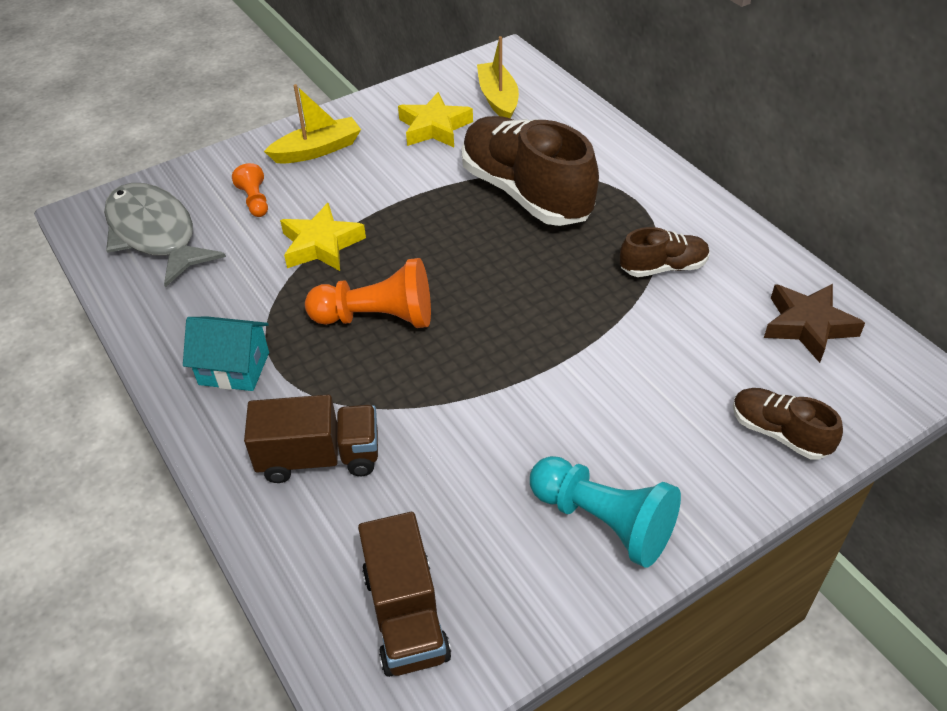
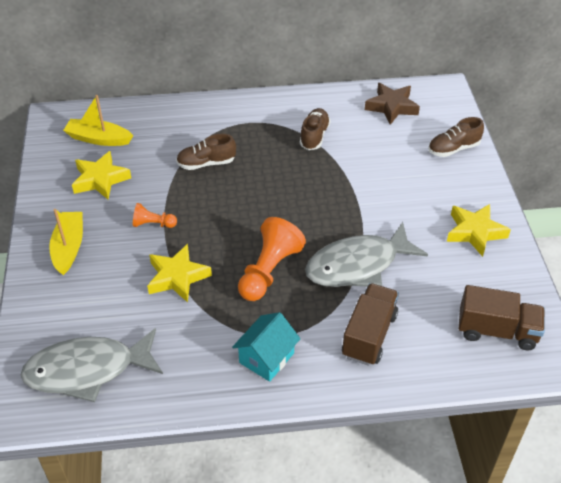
camera: 65 degrees left, 0 degrees up
(255, 201) = (98, 299): orange pawn -> orange pawn (153, 224)
(441, 401) = (358, 265): none -> grey fish
(526, 193) = (206, 163): brown shoe -> brown shoe, size x0.49
(604, 521) = (475, 232): turquoise pawn -> yellow star

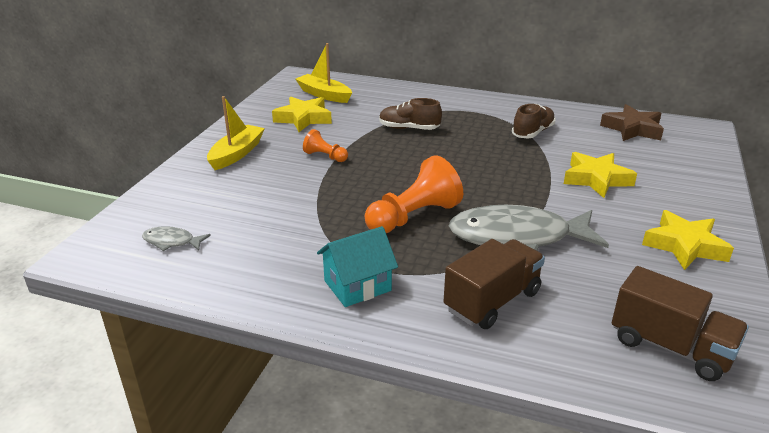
camera: 25 degrees right, 15 degrees down
(87, 370) = (172, 242): grey fish -> grey fish, size x0.44
(177, 277) = (316, 197): yellow star -> yellow star (596, 179)
(453, 149) = (691, 173): brown shoe -> none

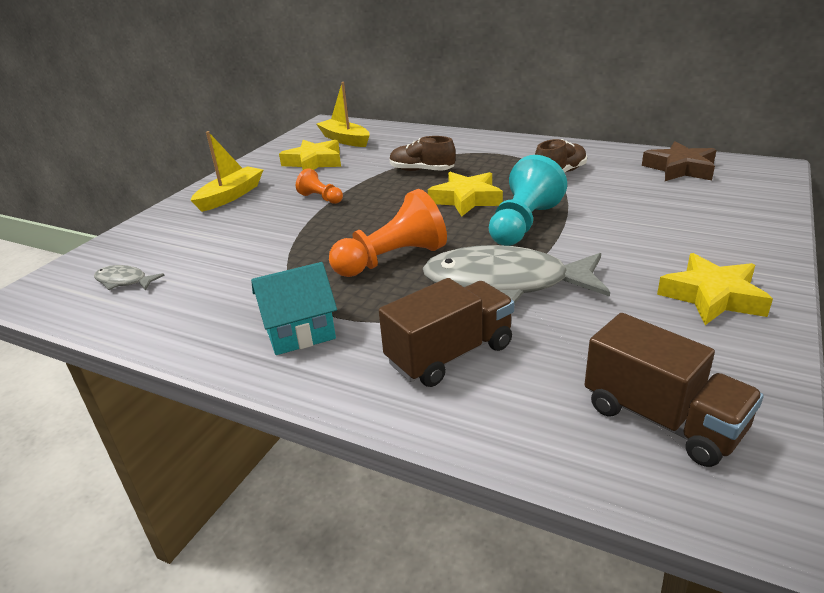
camera: 10 degrees right, 0 degrees up
(516, 182) = (523, 224): none -> turquoise pawn
(596, 179) = (620, 221): yellow star -> yellow star (466, 199)

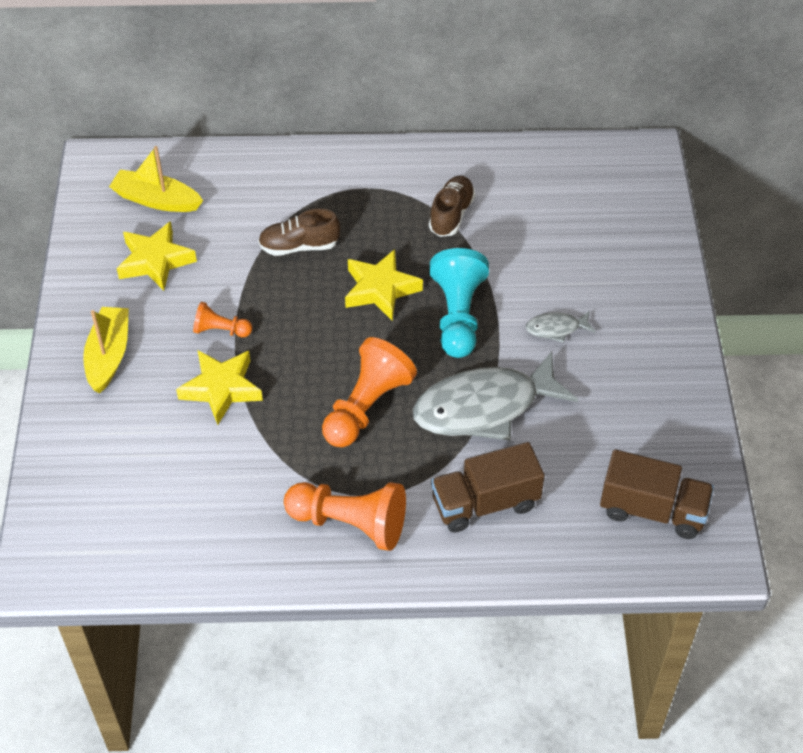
camera: 30 degrees left, 20 degrees up
(124, 281) = (124, 522): grey fish -> grey fish (556, 328)
(300, 332) = (350, 523): turquoise house -> orange pawn
(450, 354) = (485, 503): brown truck -> brown truck turned 135 degrees counterclockwise
(680, 169) = (565, 176): brown star -> none
(712, 297) = (648, 371): yellow star -> yellow star (221, 389)

